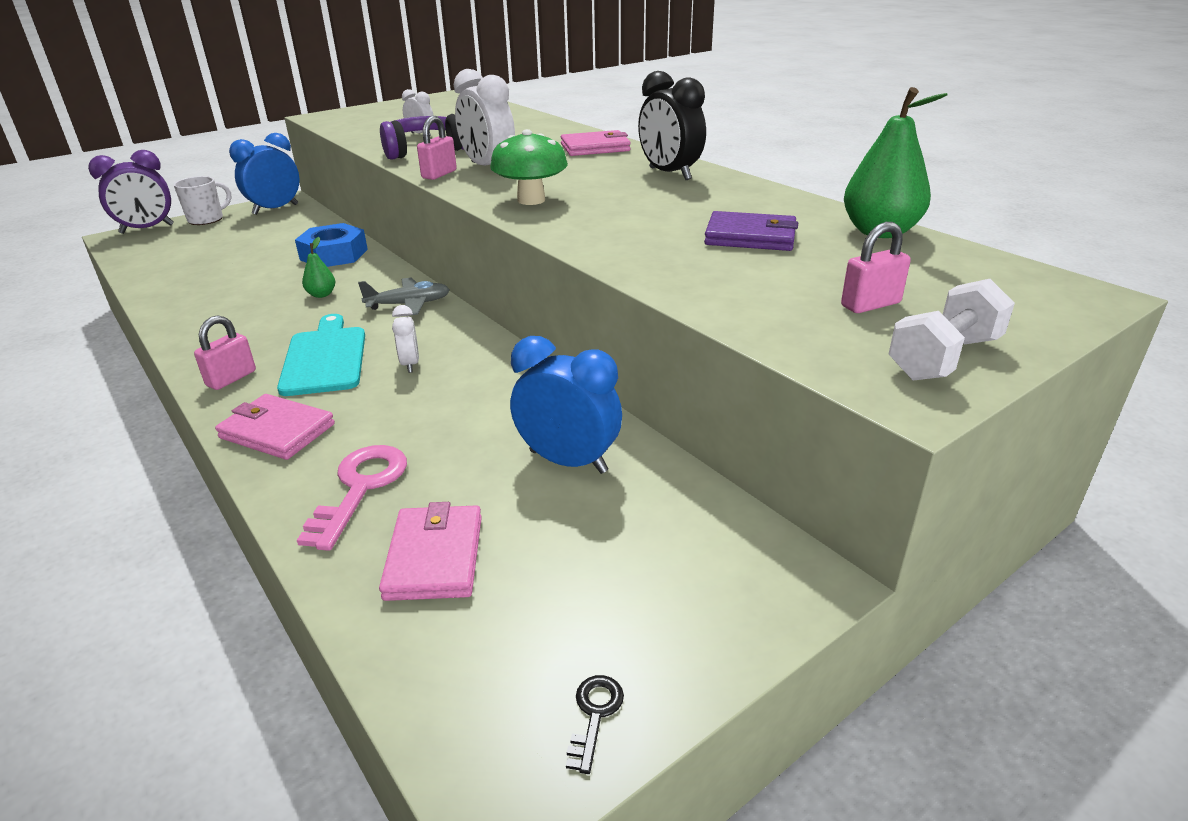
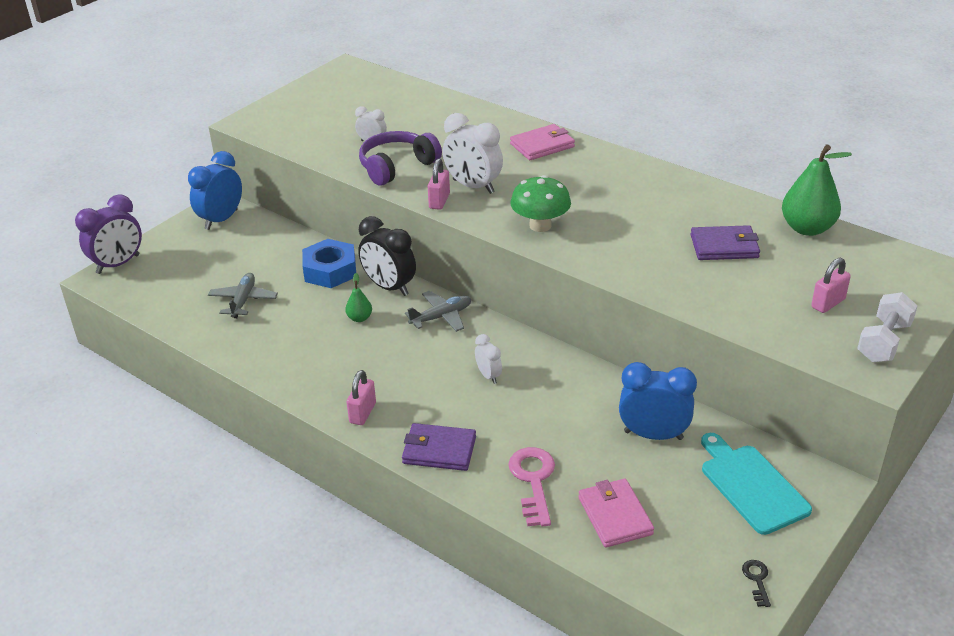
camera: 15 degrees left, 5 degrees up
(207, 219) = (165, 242): white mug -> none
(224, 267) = (243, 301): none -> grey plane
(277, 431) = (439, 450): pink wallet -> purple wallet
(325, 358) = (418, 381): turquoise cutting board -> turquoise cutting board (751, 485)
(669, 174) = (625, 176): black clock -> black clock (389, 287)

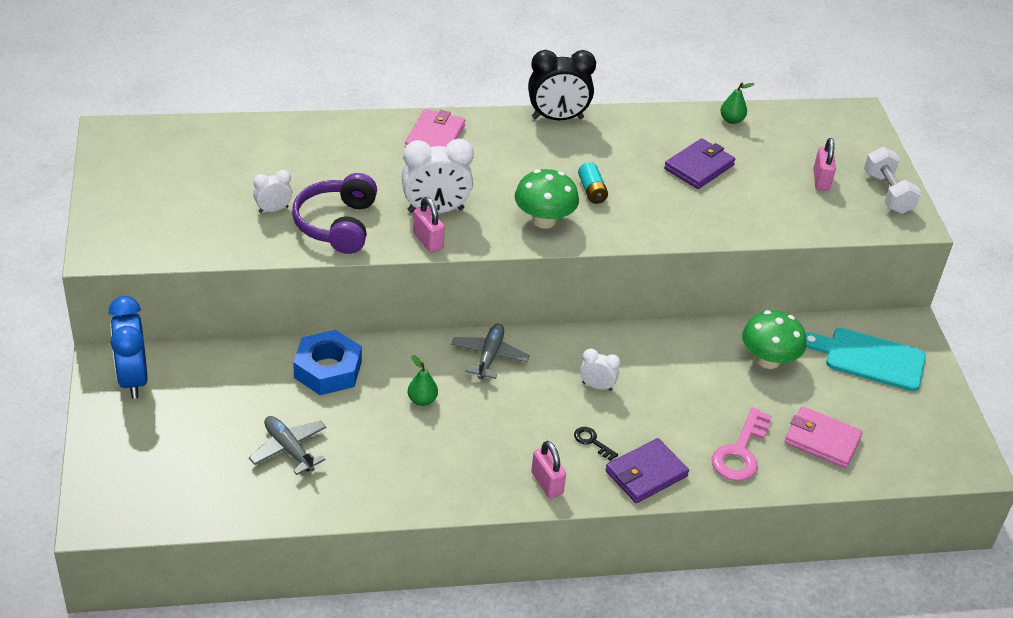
camera: 50 degrees left, 5 degrees up
(118, 264) = (93, 492): purple clock -> none
(389, 287) = (406, 355): black clock -> black clock (557, 118)
(533, 481) = (740, 451): pink key -> pink key turned 105 degrees counterclockwise
(607, 224) = (592, 191): none -> turquoise battery
(653, 435) = (768, 360): blue clock -> green mushroom
(757, 580) = (950, 425): black key -> black key (592, 442)
(807, 228) = (731, 120): green pear -> green pear, size x0.49

